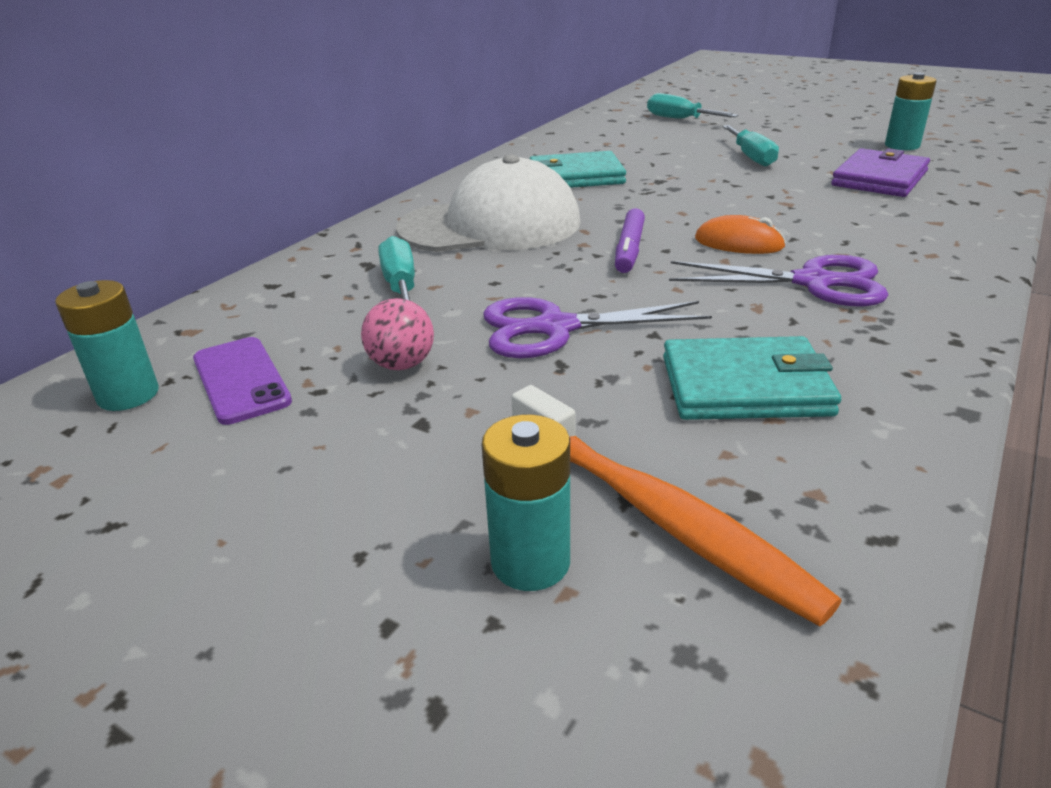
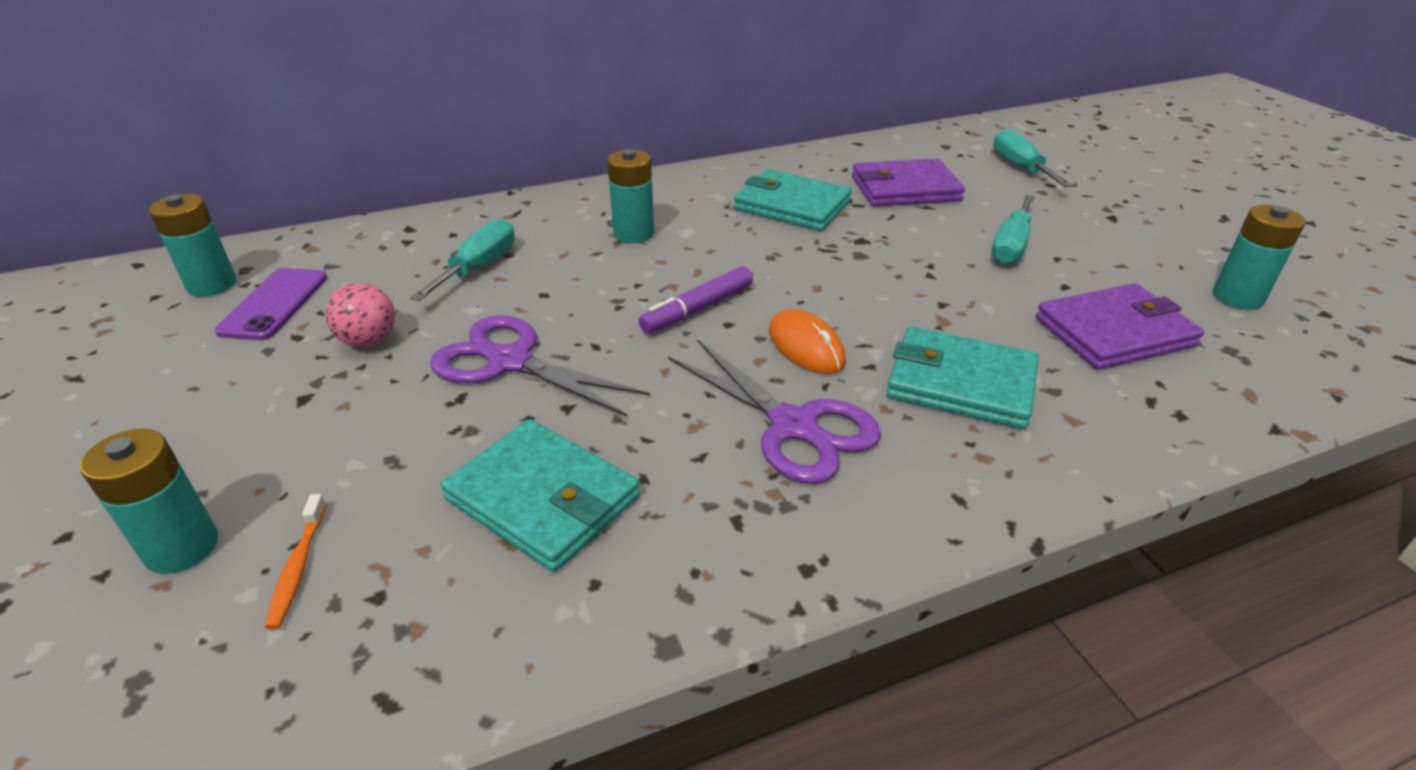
camera: 35 degrees right, 5 degrees up
(490, 225) = (633, 234): white cap -> turquoise battery
(632, 147) = (905, 188): none -> purple wallet
(659, 515) = (297, 568): orange toothbrush -> orange toothbrush, size x0.43
(855, 227) = (960, 383): none -> turquoise wallet

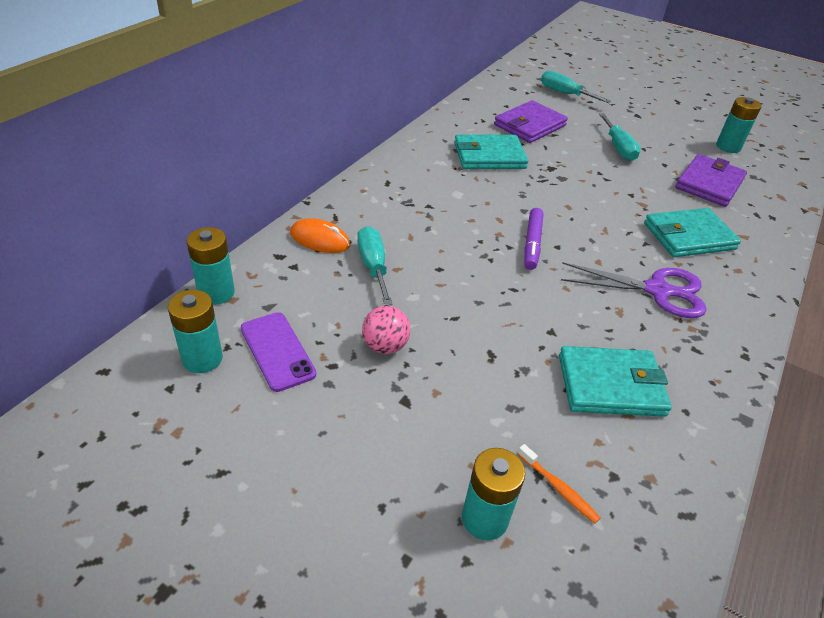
camera: 40 degrees left, 5 degrees up
(510, 361) = (485, 320): purple scissors -> none
(633, 234) = (430, 206): turquoise battery -> turquoise battery (216, 293)
(806, 347) = (608, 244): orange mouse -> orange mouse (320, 239)

